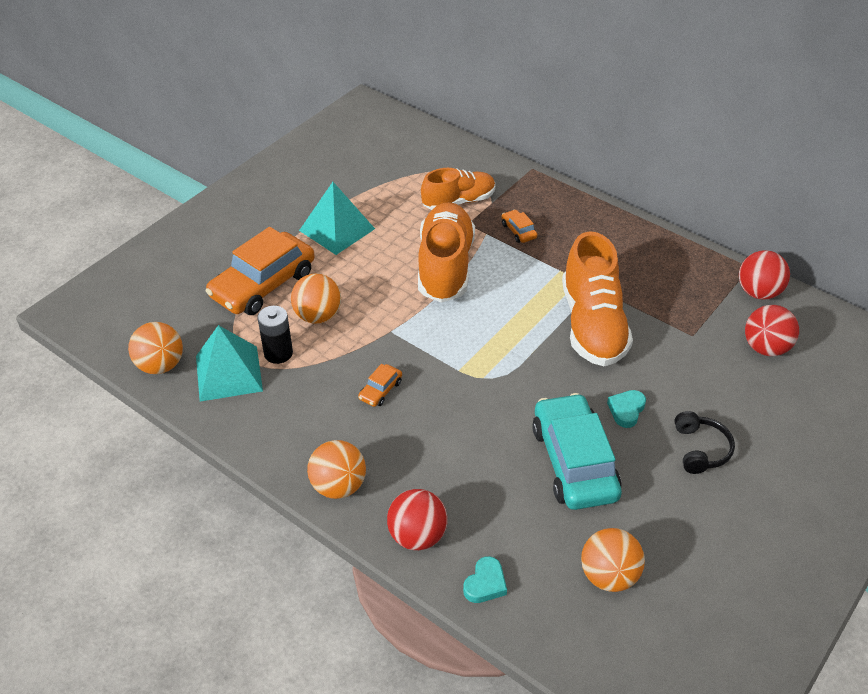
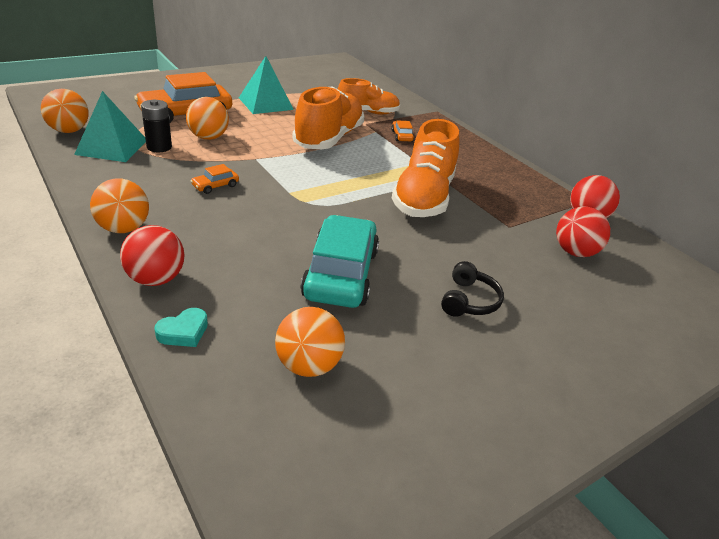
camera: 15 degrees right, 10 degrees down
(626, 410) = (415, 255): turquoise heart -> none

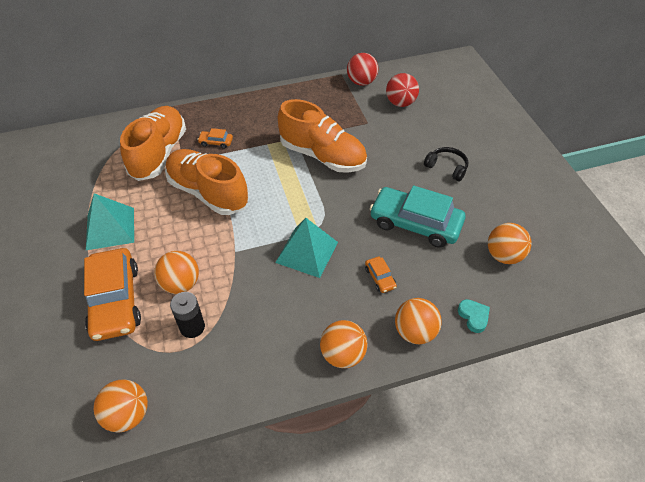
camera: 70 degrees left, 15 degrees up
(112, 147) = (181, 369): turquoise pyramid -> turquoise pyramid (307, 252)
(156, 279) = (415, 332): red ball -> orange ball
(215, 186) = (281, 285): orange car -> orange car (380, 278)
(367, 112) = (159, 154): orange shoe -> orange shoe, size x1.56

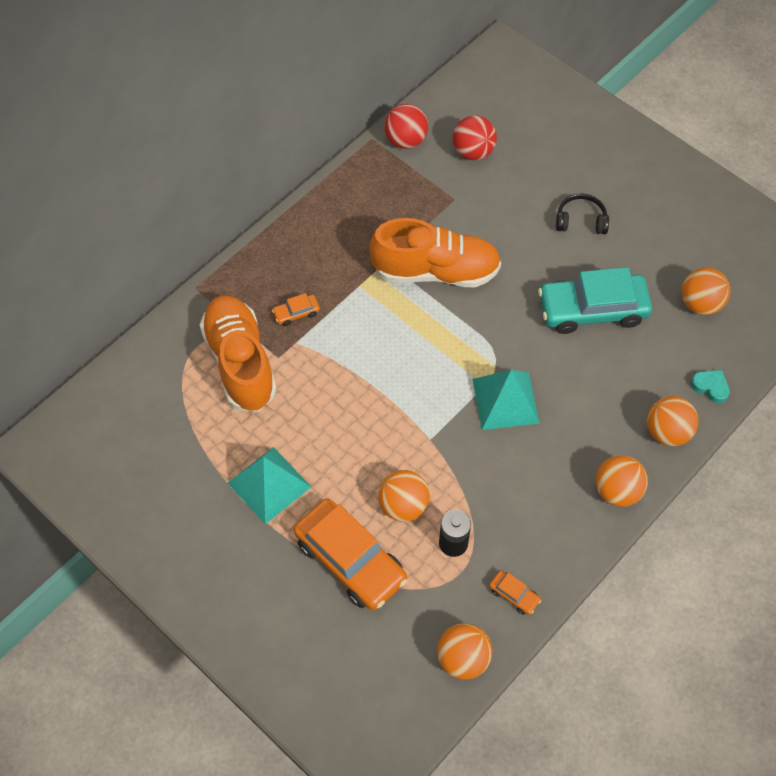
camera: 30 degrees left, 10 degrees up
(208, 192) = (342, 384): orange shoe -> none
(380, 278) = (598, 391): orange car -> orange car (514, 595)

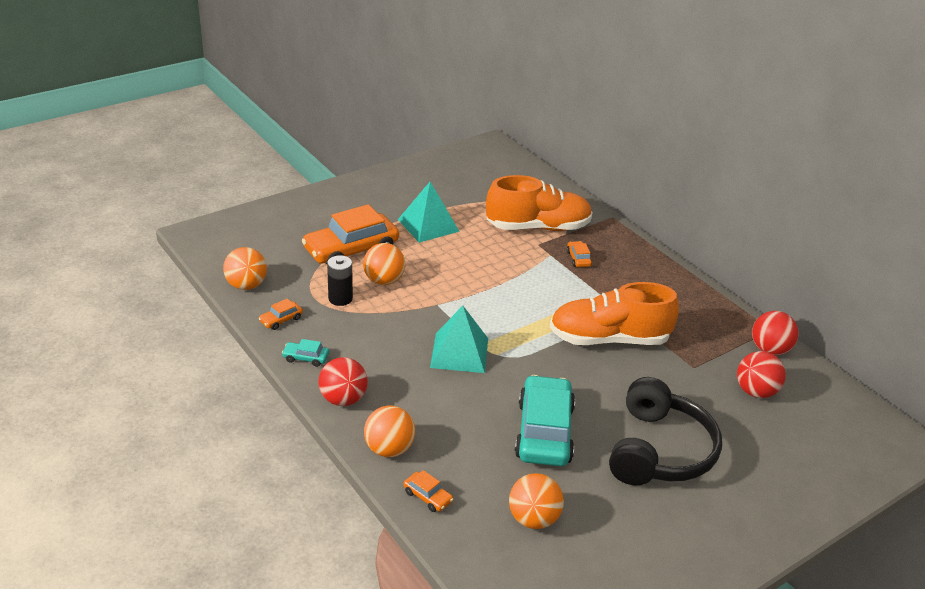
camera: 100 degrees right, 25 degrees down
(435, 271) = (609, 339): orange shoe -> orange shoe turned 75 degrees clockwise
(568, 547) = (306, 358): none -> turquoise car
(581, 221) = (659, 450): black headphones -> black headphones, size x2.08
(617, 491) = (343, 399): orange ball -> red ball
(710, 387) = (428, 496): turquoise heart -> orange car

